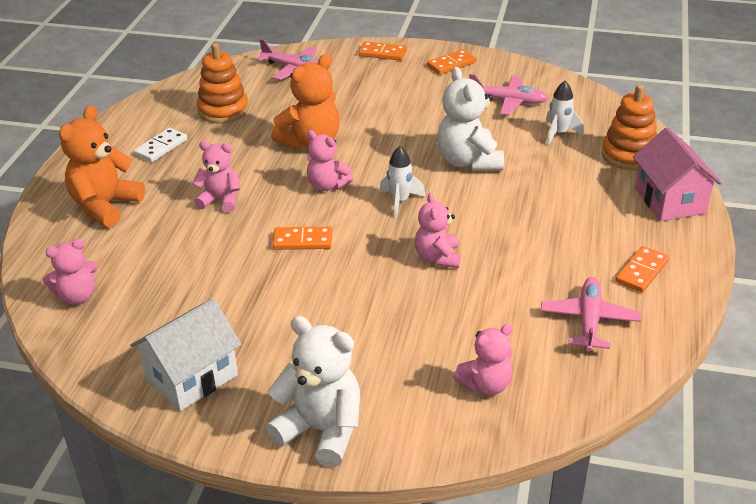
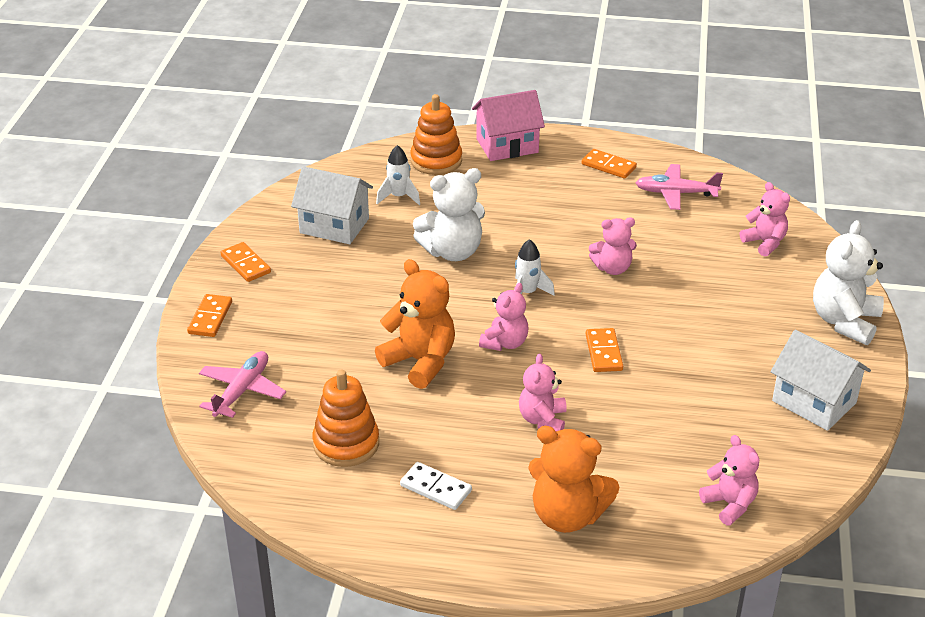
camera: 95 degrees left, 0 degrees up
(508, 101) = (334, 226): pink plane -> white house

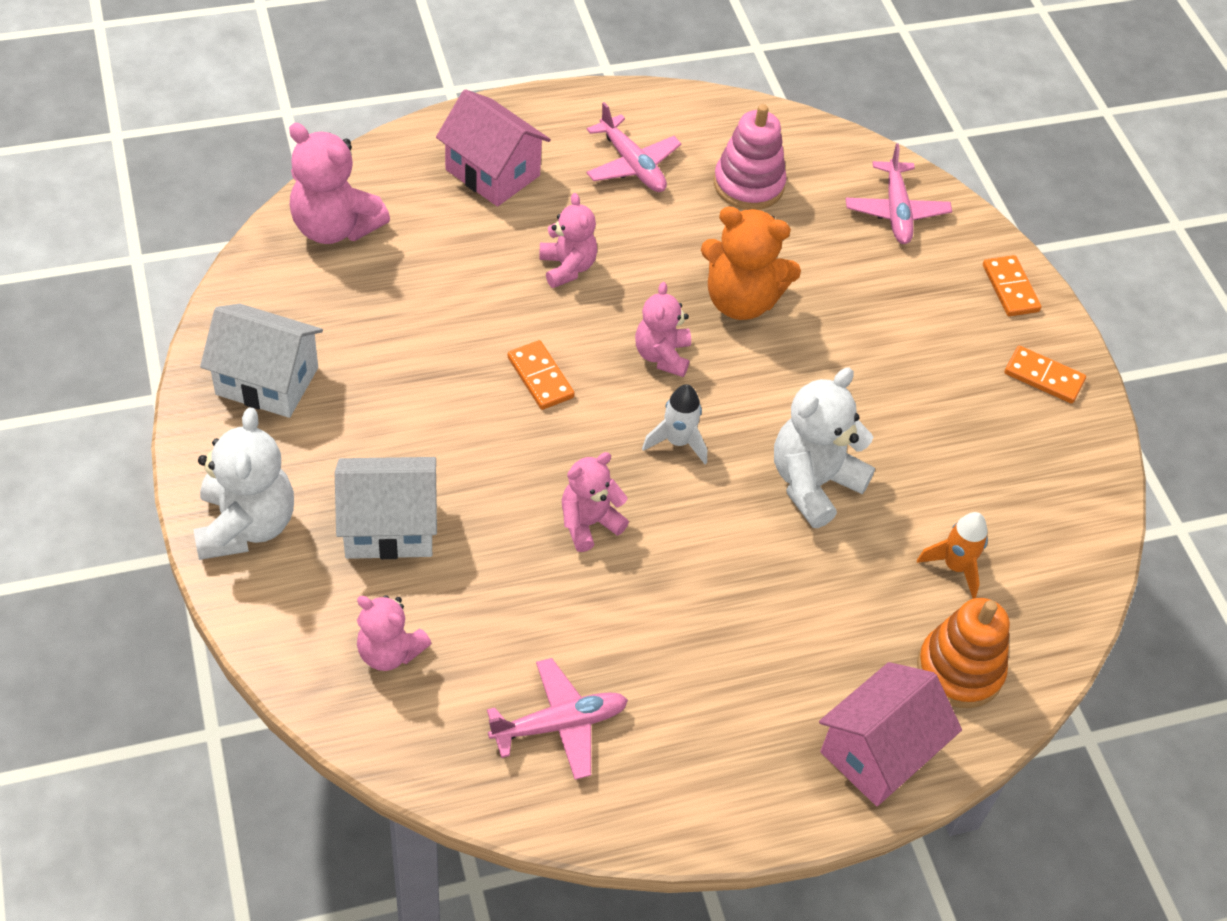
camera: 150 degrees right, 15 degrees up
(334, 226) = (995, 479): white house -> white house (389, 527)
(346, 444) = (748, 185): orange stacking toy -> pink stacking toy
(399, 197) = (955, 567): white rocket -> orange rocket
(436, 488) = (632, 165): white domino -> pink plane
(567, 515) = (492, 172): orange teddy bear -> pink house
(608, 166) = (693, 758): orange domino -> none
(729, 504) = (335, 227): pink teddy bear -> pink teddy bear, size x1.57

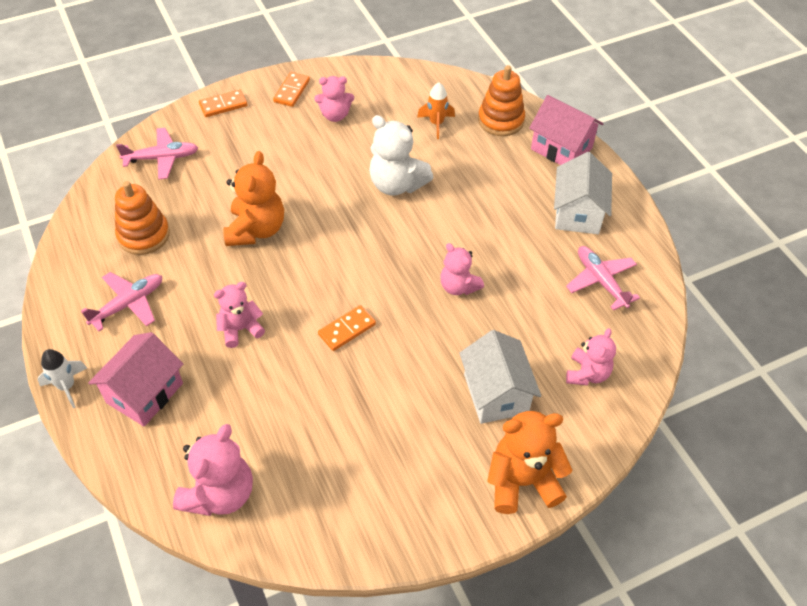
camera: 95 degrees left, 0 degrees up
(246, 525) = (522, 481): white teddy bear -> orange teddy bear
(267, 381) = (390, 502): white house -> white house (577, 213)
(662, 356) = (313, 265): pink teddy bear -> pink teddy bear (335, 115)
(677, 442) = (383, 250): white rocket -> white rocket (67, 386)
(748, 185) = (144, 235): pink stacking toy -> orange stacking toy

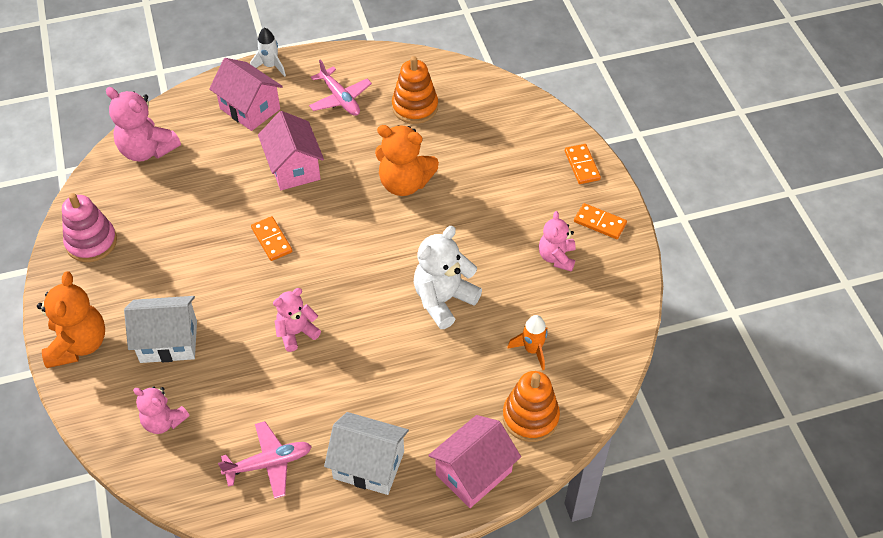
camera: 100 degrees right, 0 degrees up
(162, 158) = (510, 119): pink plane -> none
(240, 329) = (294, 168): pink teddy bear -> pink house
(377, 514) = (91, 242): none -> pink stacking toy

